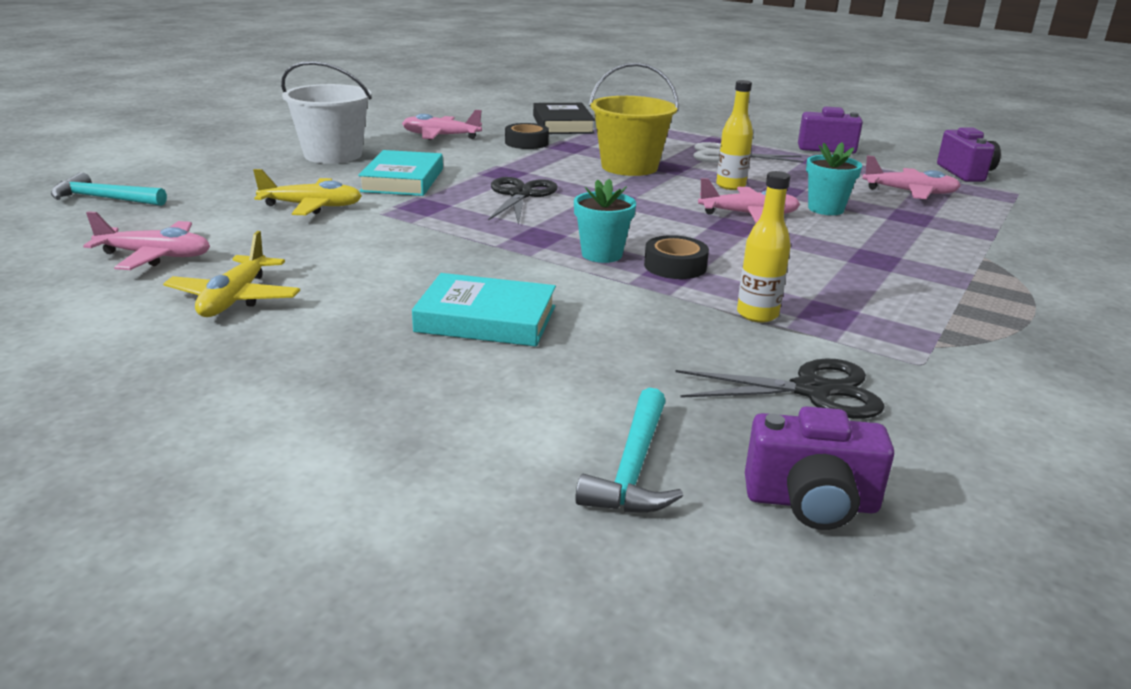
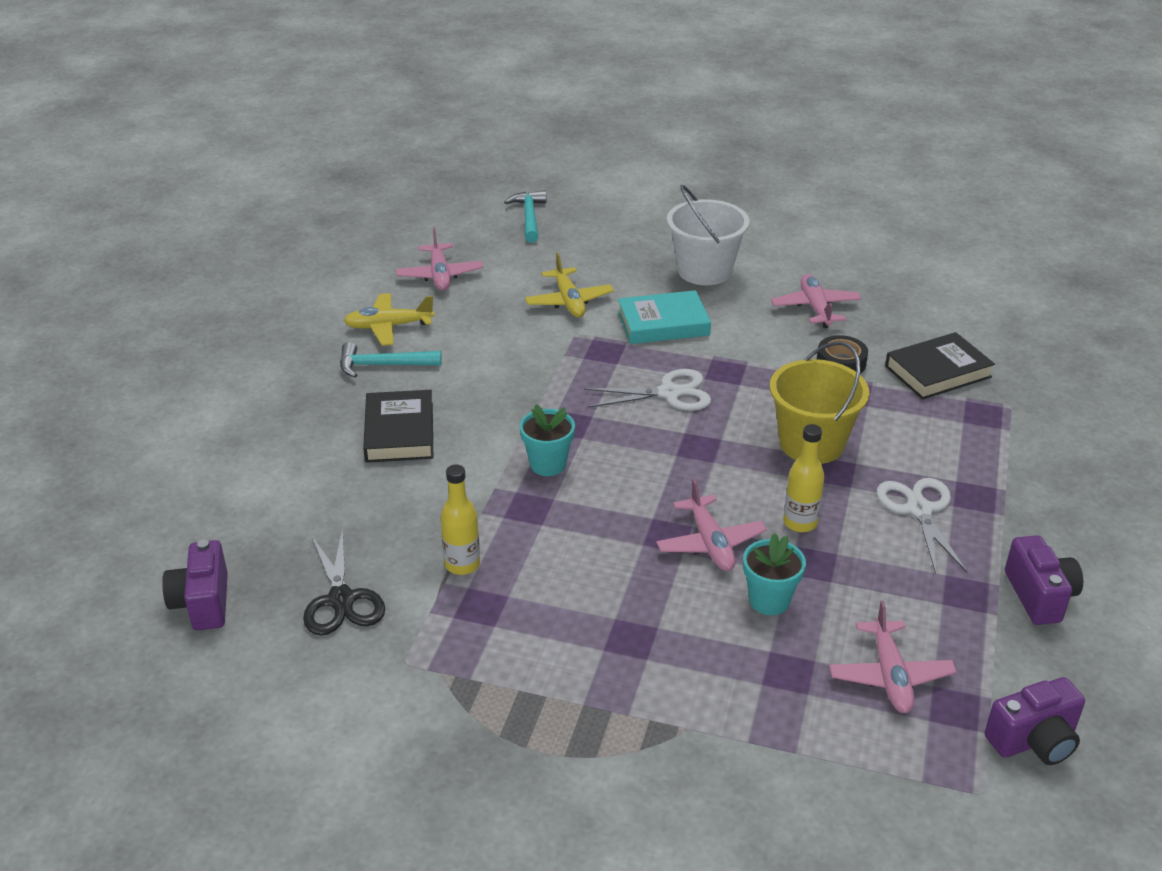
camera: 75 degrees right, 10 degrees up
(486, 319) = (399, 432): turquoise book -> black book
(520, 195) = (669, 393): black scissors -> white scissors
(633, 467) = (226, 527): turquoise hammer -> turquoise hammer (383, 365)
(675, 266) = (543, 508): black tape -> none

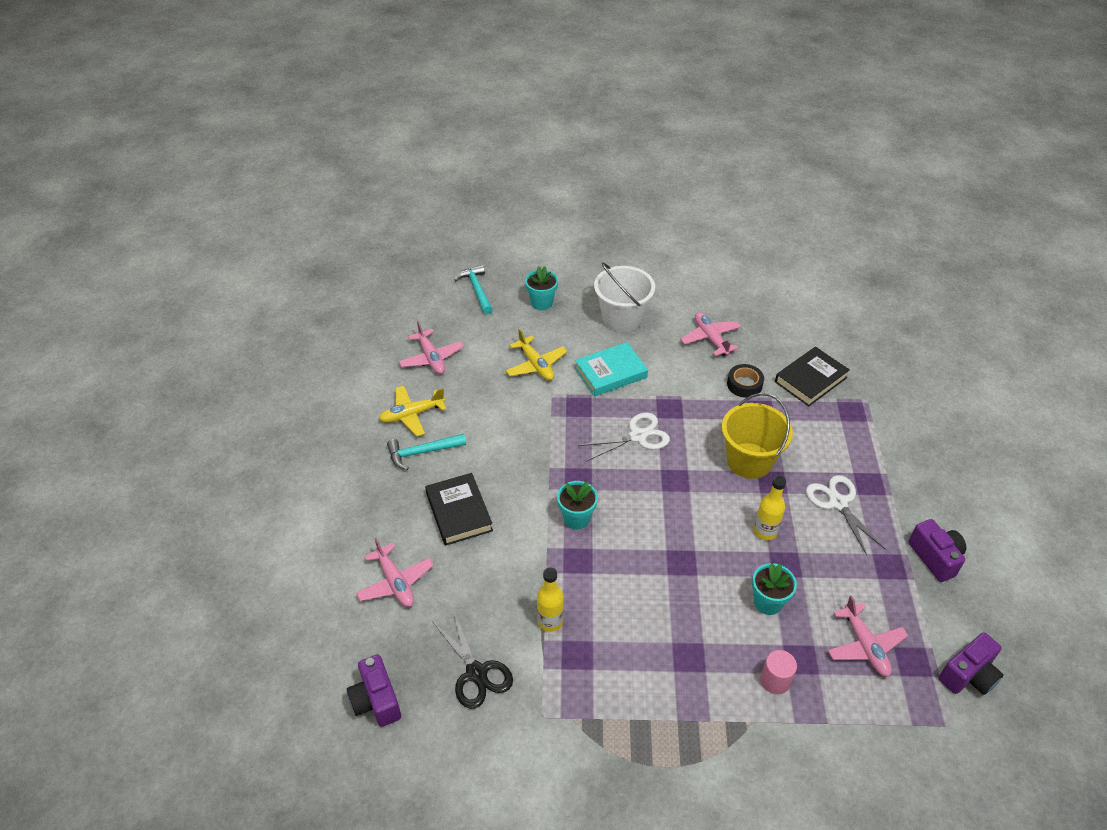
camera: 15 degrees left, 10 degrees up
(606, 241) = (541, 303): none -> turquoise flower pot
(710, 543) = (712, 562): pink plane -> pink plane (395, 582)
(741, 688) = (775, 680): none -> pink cylinder

